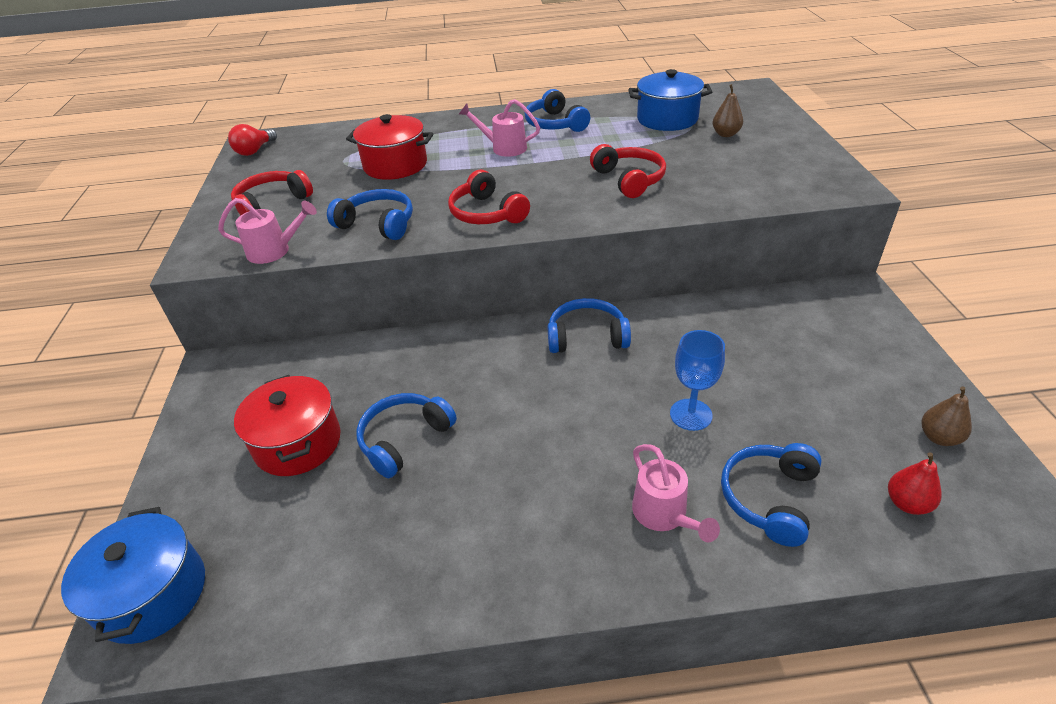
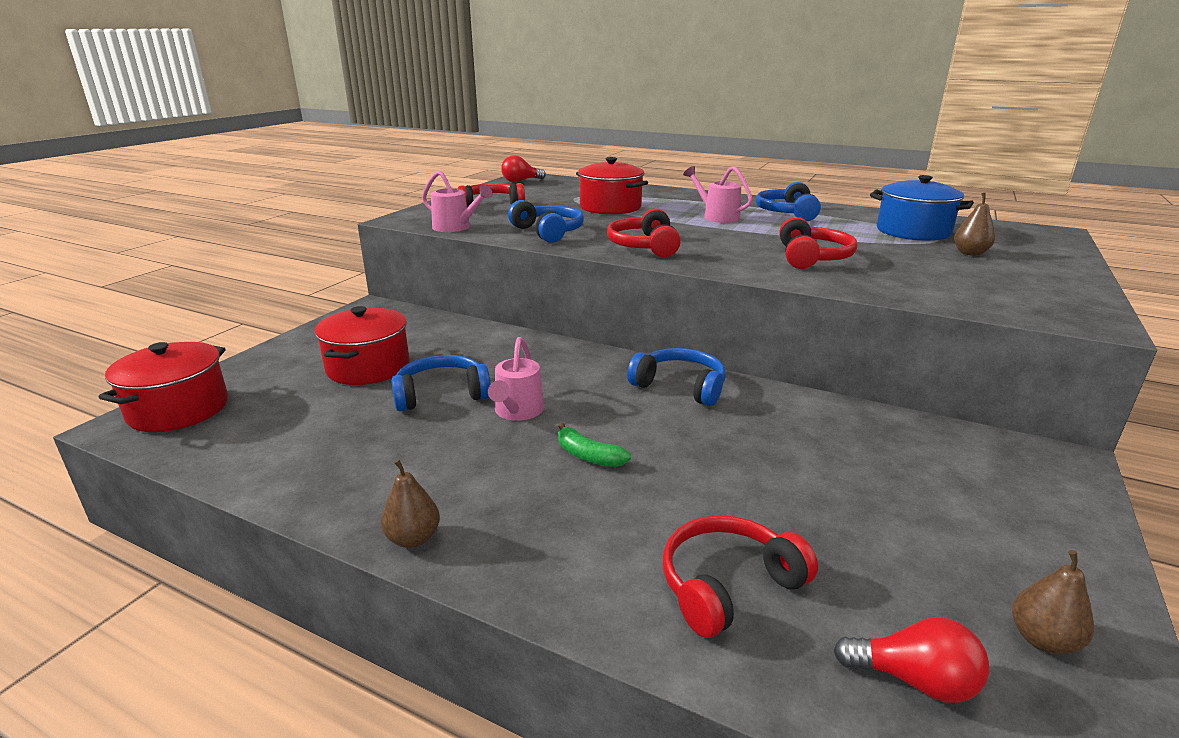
camera: 30 degrees right, 15 degrees down
(153, 594) = (178, 409): blue pot -> red pot
(538, 590) = (413, 538): none -> brown pear
(586, 440) = (588, 456): none -> green banana
(664, 515) = (594, 543): pink watering can -> pink watering can (517, 412)
(691, 414) = (718, 480): blue goblet -> none
(769, 498) = (728, 585): blue headphones -> red headphones
(907, 503) = (914, 680): red pear -> red light bulb

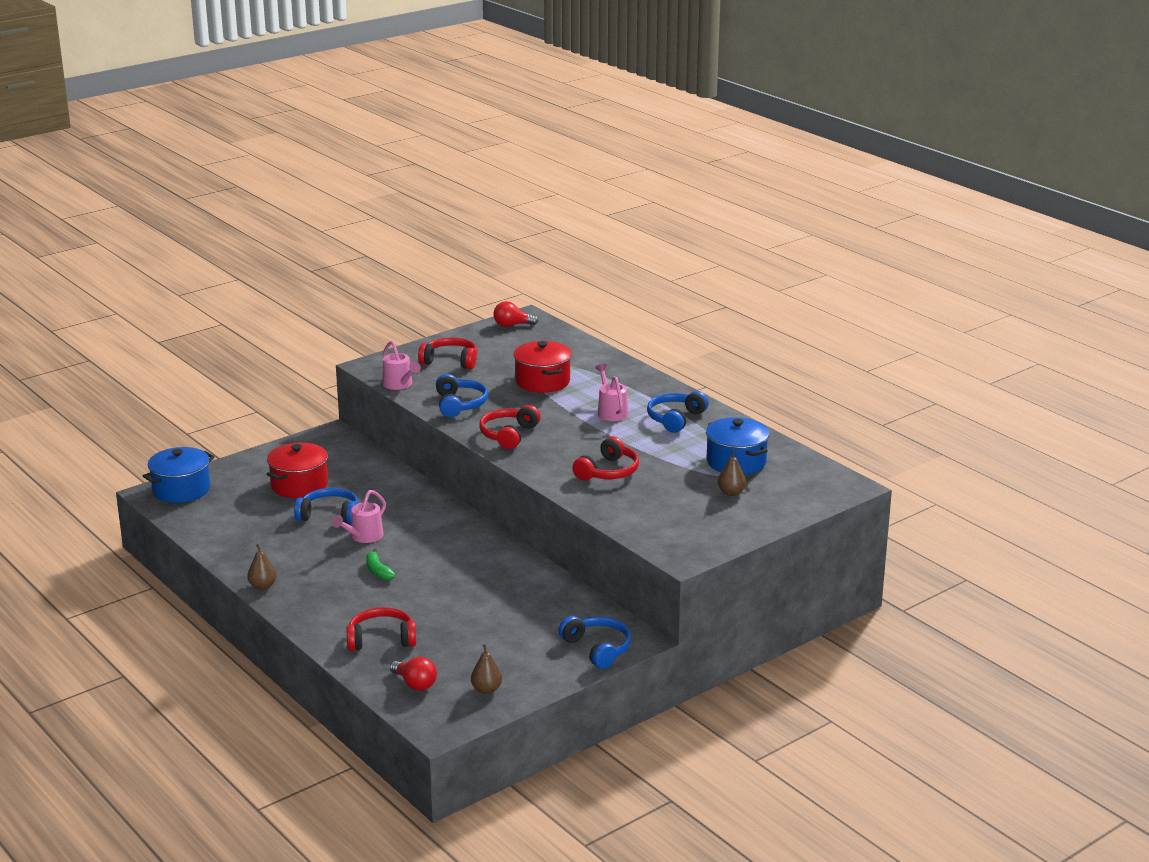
camera: 25 degrees right, 0 degrees up
(178, 409) = (181, 490): red pot -> blue pot
(680, 386) = (477, 545): blue headphones -> blue headphones (597, 648)

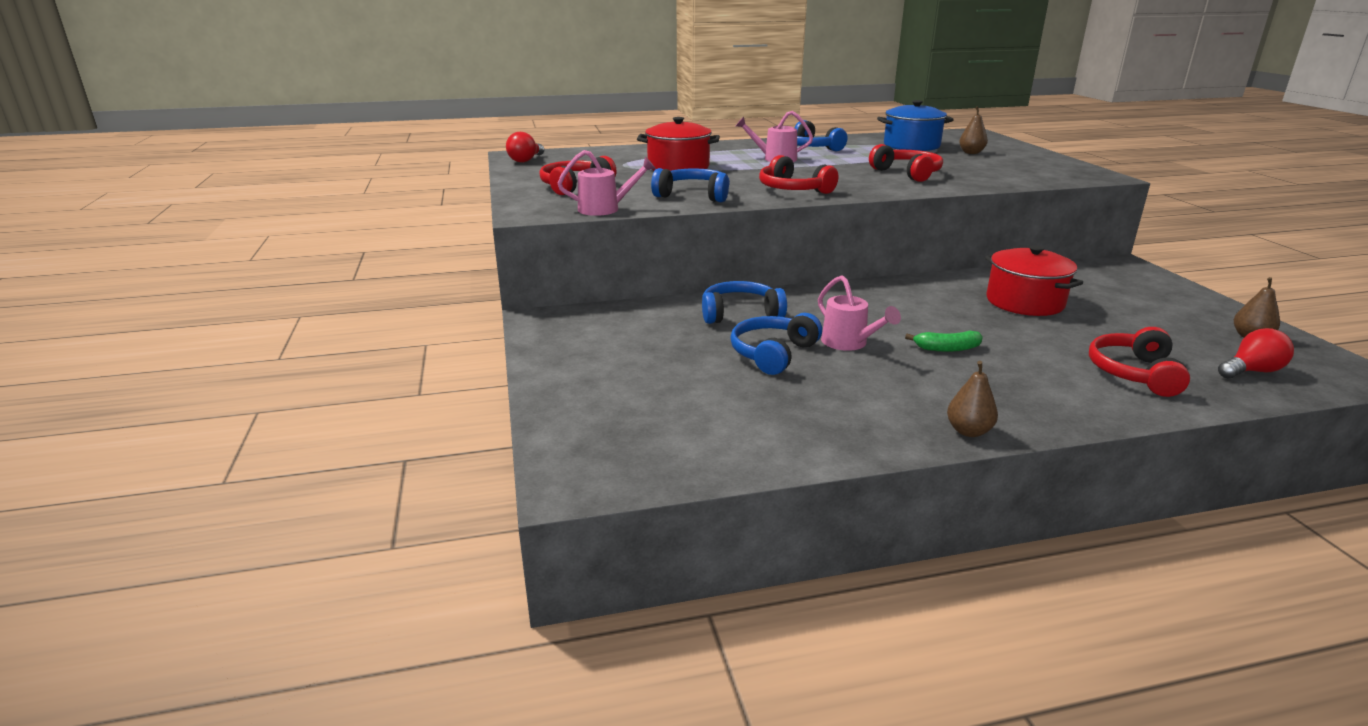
camera: 65 degrees left, 0 degrees up
(181, 490) = (587, 453): blue pot -> none
(299, 485) = (667, 359): red pot -> red pot (1024, 302)
(597, 648) = (1144, 280): blue headphones -> blue headphones (740, 314)

